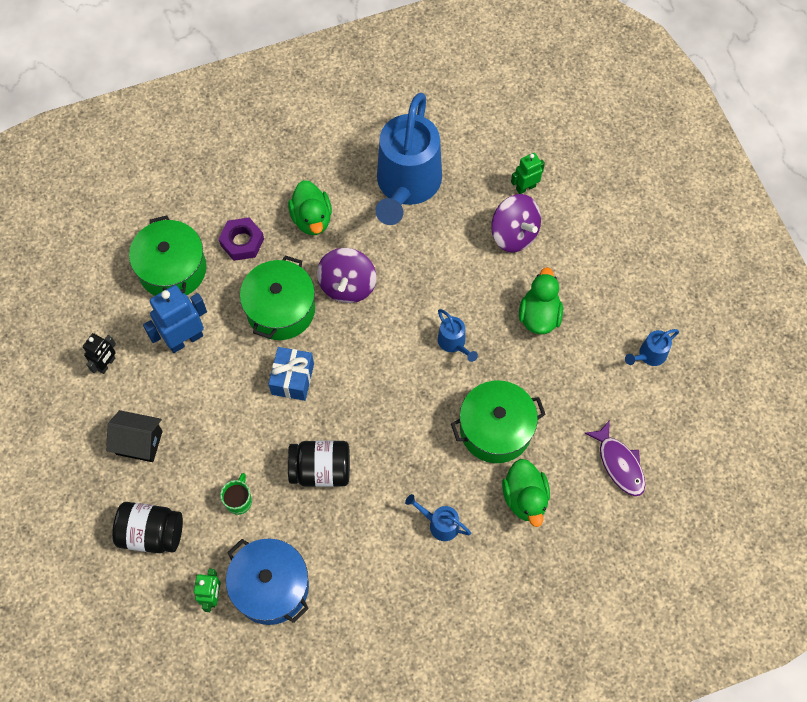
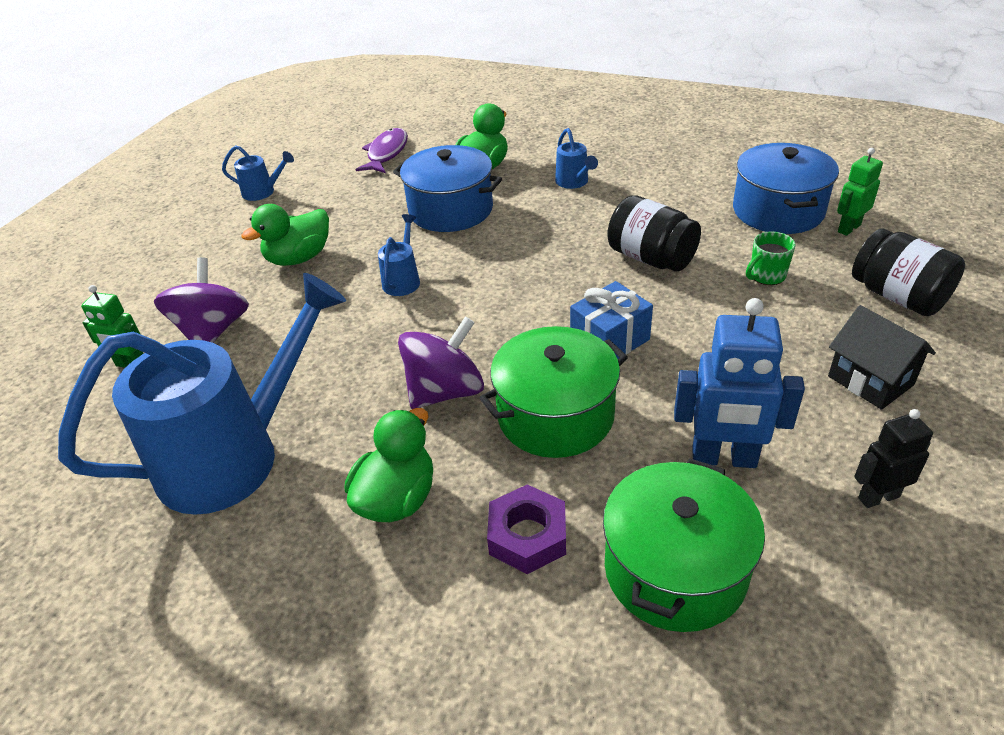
camera: 135 degrees left, 25 degrees down
(495, 429) = (450, 210): green pot -> blue pot

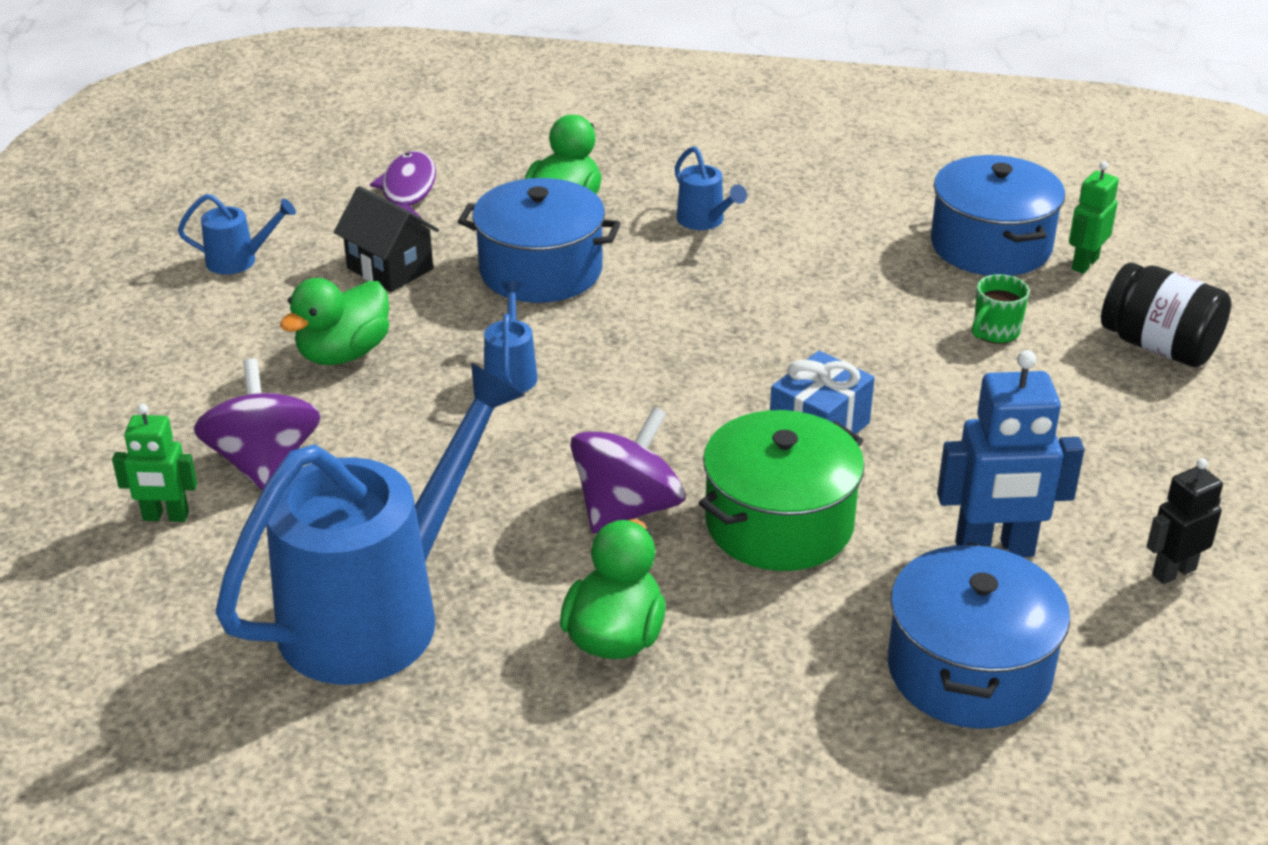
camera: 15 degrees left, 5 degrees down
(527, 536) = (790, 657): purple nut -> none
(651, 258) = (842, 319): black jar -> none
(675, 569) = (968, 670): green pot -> blue pot
(870, 380) = (1143, 448): black house -> black house (390, 269)

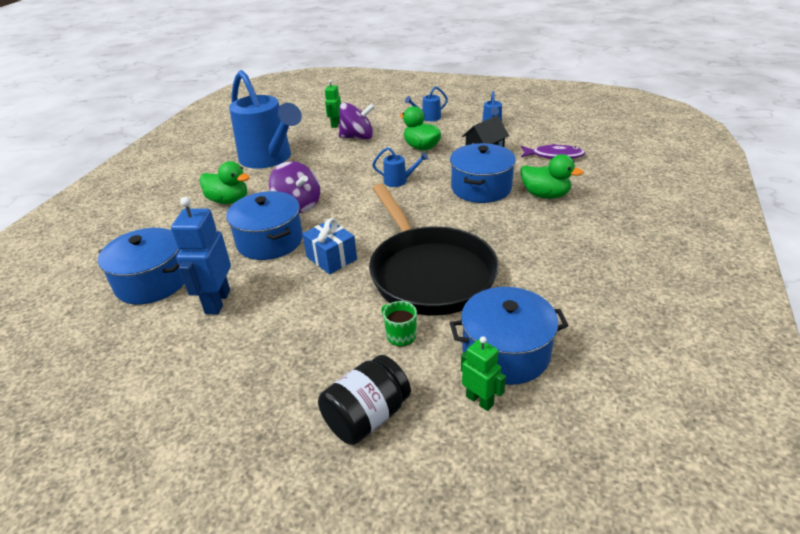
camera: 100 degrees right, 0 degrees up
(704, 221) = (531, 236): blue watering can -> blue watering can (428, 118)
(779, 523) = (270, 241): green pot -> blue pot
(833, 316) = (428, 273): none -> black pan
(1173, 572) = (163, 364): black robot -> none

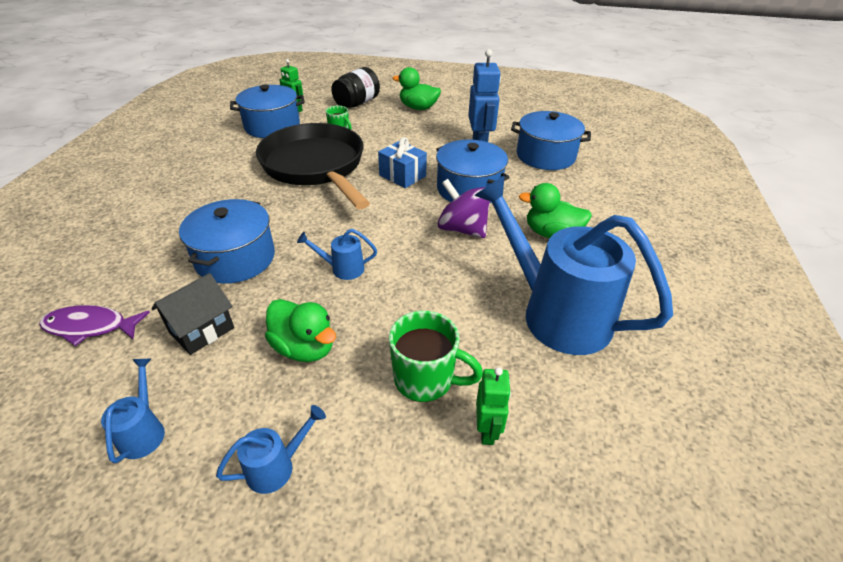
camera: 170 degrees right, 5 degrees up
(357, 137) = (425, 379): purple spinning top -> green mug
(545, 195) = (160, 248): green duck -> green duck (418, 108)

